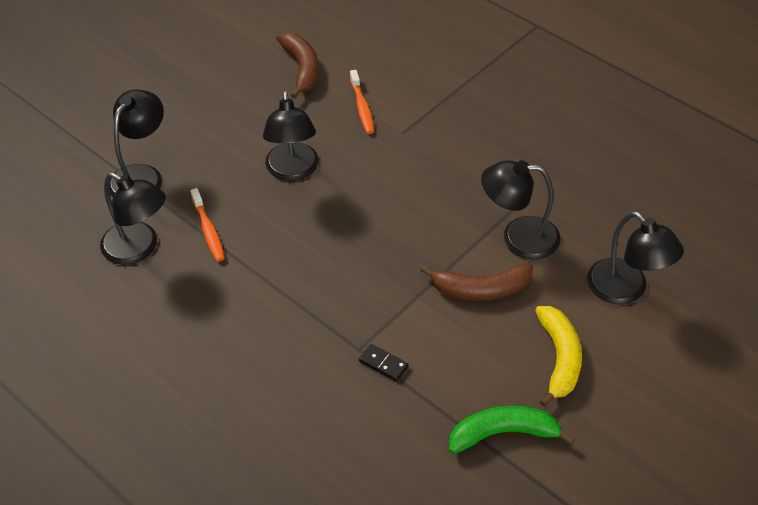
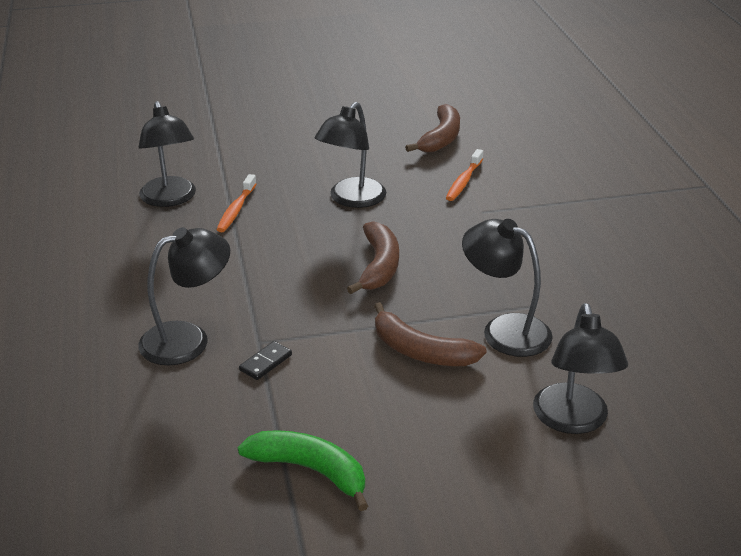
camera: 35 degrees right, 15 degrees down
(141, 176) = (229, 156): black lamp -> black lamp (188, 339)
(378, 227) = (379, 266): none -> brown banana
(383, 364) = (265, 362): black domino -> black domino turned 60 degrees clockwise
(559, 358) = (436, 441): yellow banana -> none

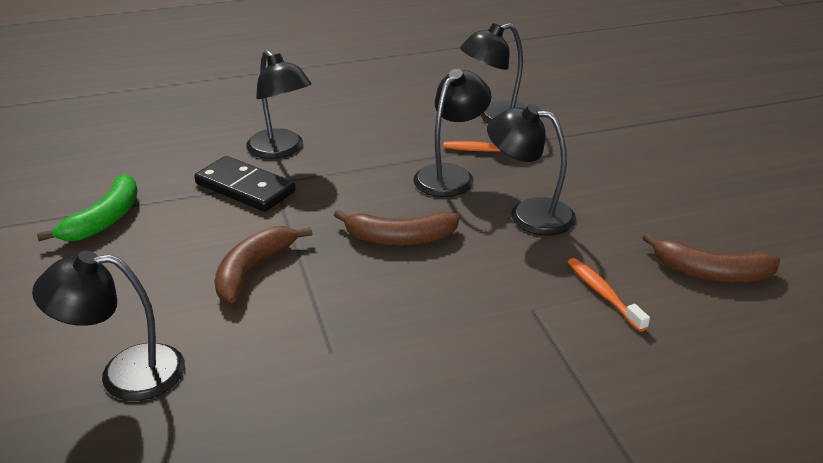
camera: 85 degrees right, 0 degrees up
(265, 362) = (245, 188): black domino -> black domino, size x2.12
(463, 181) = (603, 294): orange toothbrush -> orange toothbrush turned 45 degrees clockwise
(504, 330) = (286, 326): black lamp -> black lamp (450, 175)

